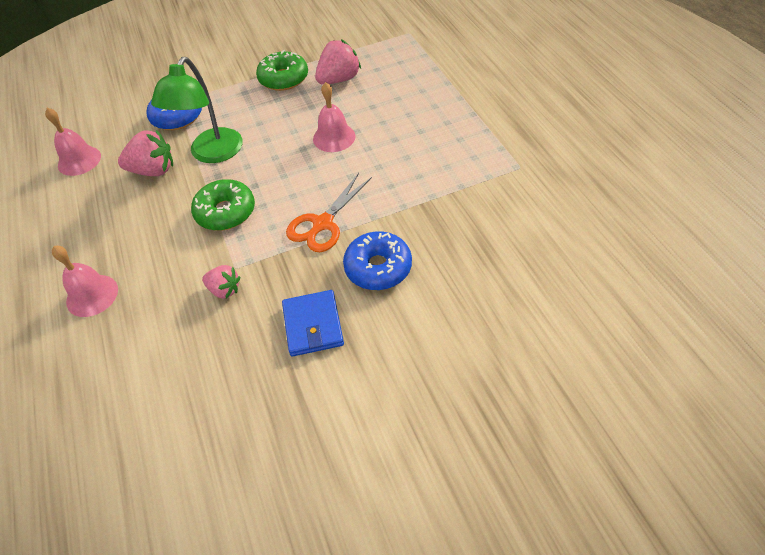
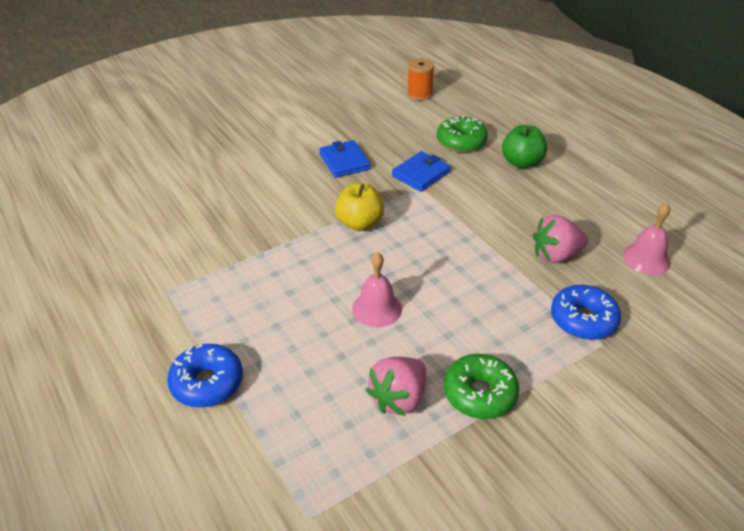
camera: 165 degrees right, 10 degrees down
(92, 295) = (521, 162): pink bell -> green apple
(132, 490) = (419, 94): none -> orange spool
(212, 154) = (506, 278): green lamp -> none
(224, 290) = (421, 174): pink strawberry -> blue wallet
(225, 212) = (454, 225): green donut -> green donut (461, 142)
(323, 223) = (359, 223): orange scissors -> yellow apple
(378, 267) = (303, 197): blue donut -> blue donut (207, 383)

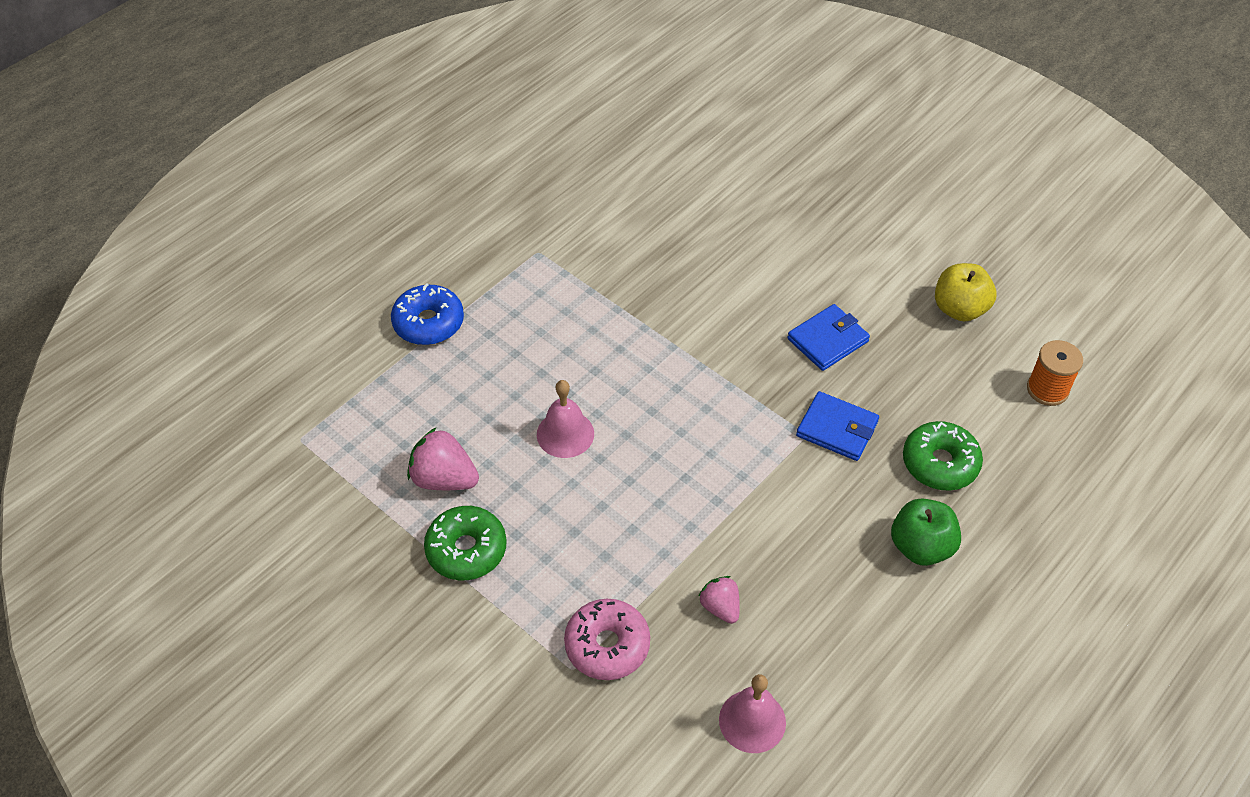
camera: 75 degrees right, 10 degrees up
(359, 223) = (706, 385): yellow apple -> yellow apple (959, 309)
(556, 255) = (720, 607): pink strawberry -> pink strawberry, size x0.62
(583, 320) = (607, 645): blue donut -> pink donut

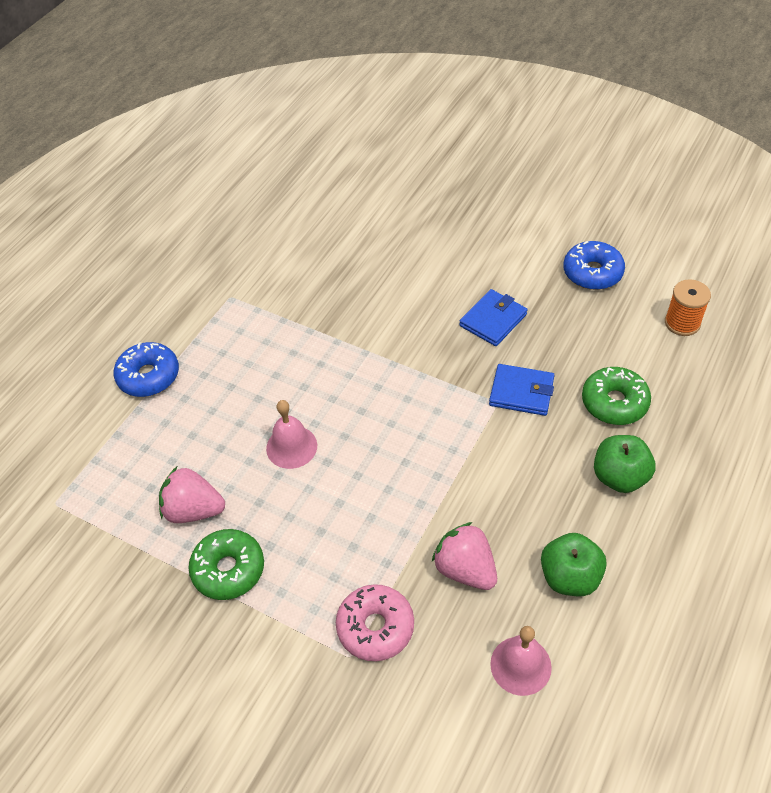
camera: 10 degrees left, 0 degrees up
(720, 607) = (465, 569): pink strawberry -> pink strawberry, size x1.61
(832, 642) = (570, 577): none -> green apple
(959, 309) = (592, 273): yellow apple -> blue donut

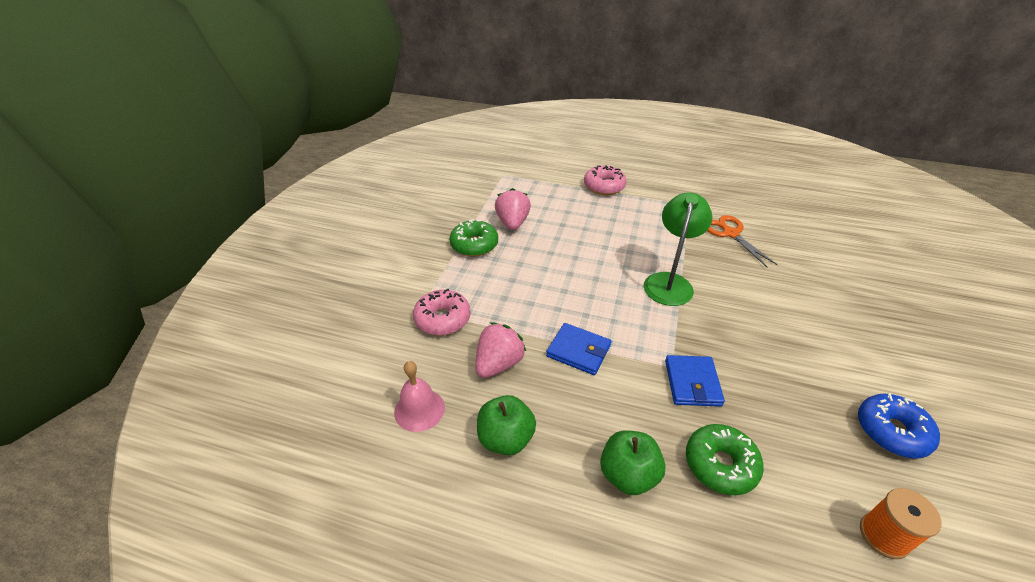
camera: 75 degrees right, 10 degrees down
(149, 376) = (604, 186): blue donut -> pink donut
(291, 447) = (575, 254): pink bell -> none
(303, 278) = (730, 234): none -> orange scissors
(371, 364) = (669, 282): none -> green lamp
(493, 320) = (765, 352): blue wallet -> blue wallet (578, 351)

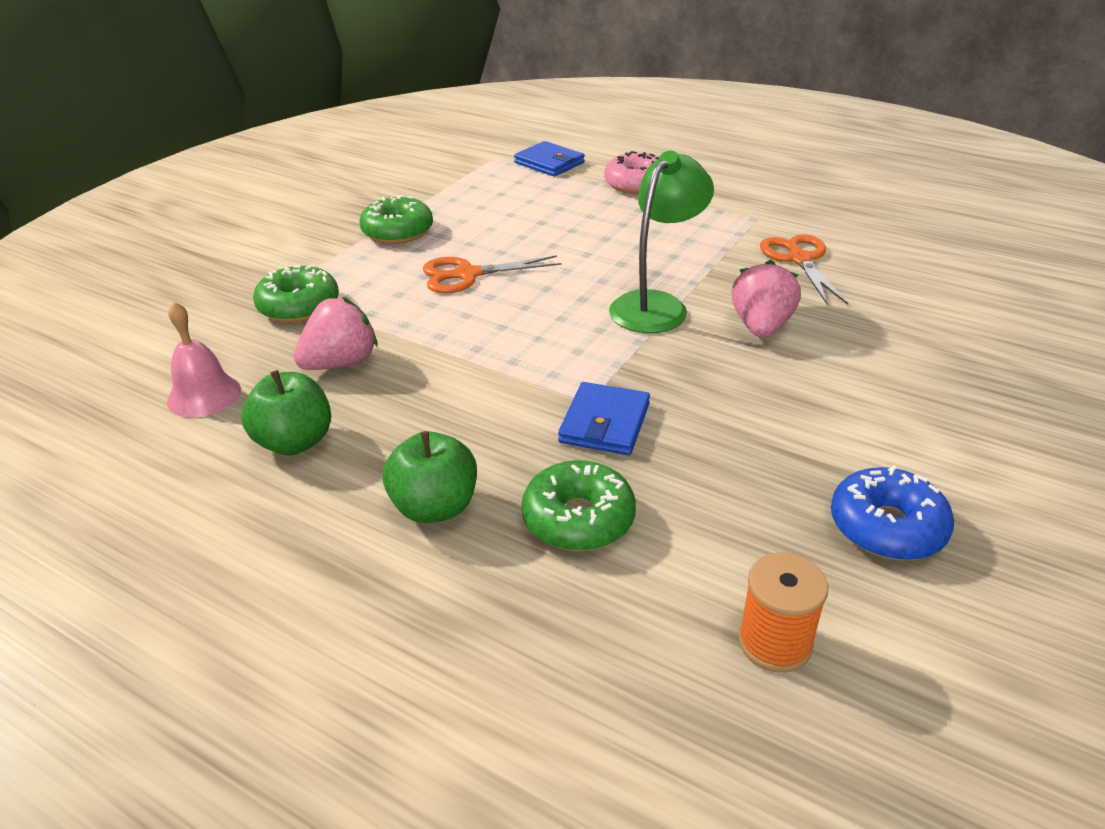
camera: 15 degrees right, 5 degrees down
(442, 319) = (299, 306): pink donut -> green donut
(512, 223) = (469, 213): pink strawberry -> pink strawberry (761, 327)
(540, 275) = (467, 275): none -> orange scissors
(578, 351) = (462, 364): blue wallet -> blue wallet (549, 163)

